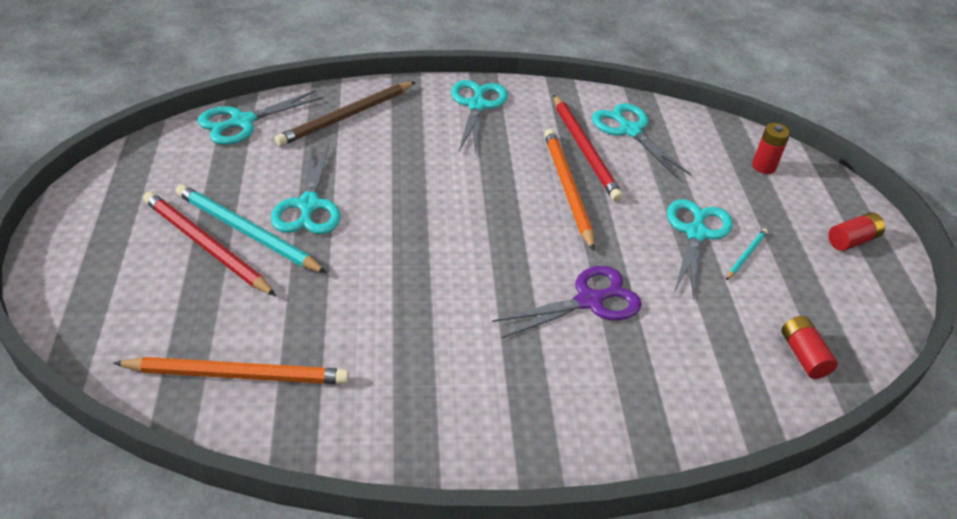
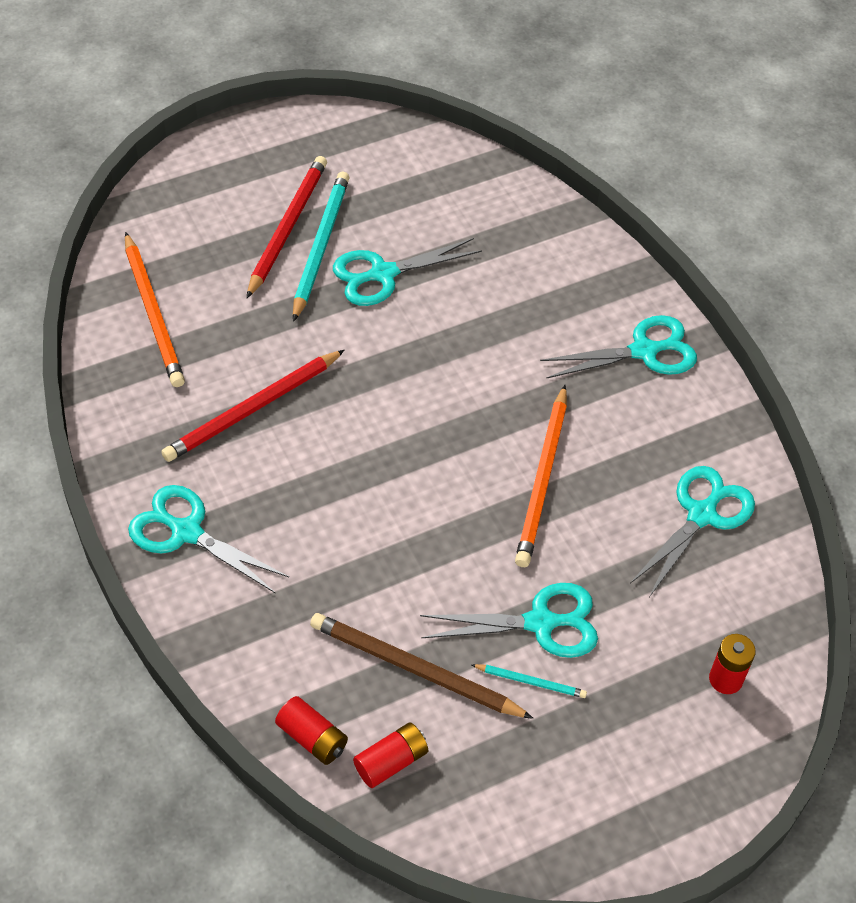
camera: 70 degrees right, 10 degrees up
(243, 122) = (476, 174): turquoise scissors -> turquoise scissors (187, 532)
(347, 116) = (542, 248): brown pencil -> brown pencil (415, 669)
(567, 189) = (543, 479): orange pencil -> orange pencil turned 135 degrees clockwise
(584, 149) = (629, 477): red pencil -> red pencil (253, 408)
(589, 301) = (371, 542): purple scissors -> none
(852, 240) = (630, 801): red battery -> red battery (312, 738)

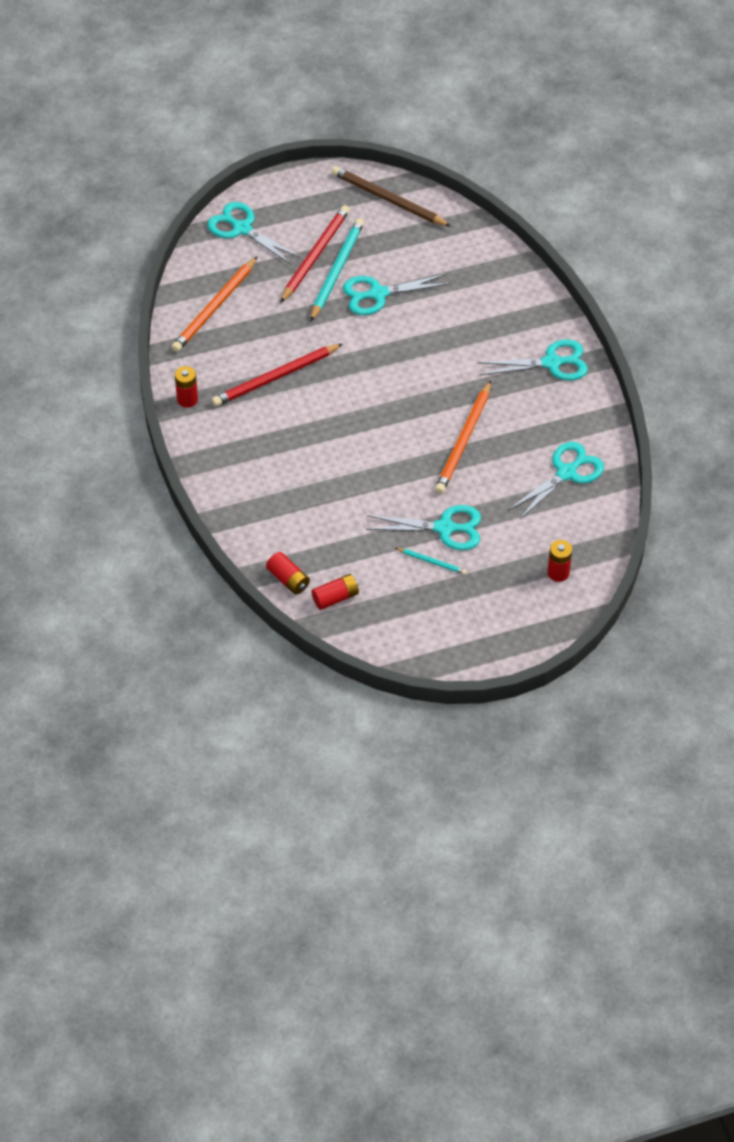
camera: 10 degrees right, 0 degrees up
(125, 455) = (187, 399): none -> red battery
(153, 312) = (215, 307): orange pencil -> orange pencil turned 45 degrees clockwise
(187, 532) = (223, 451): turquoise scissors -> turquoise scissors (242, 229)
(415, 669) = (359, 547): brown pencil -> brown pencil (388, 200)

